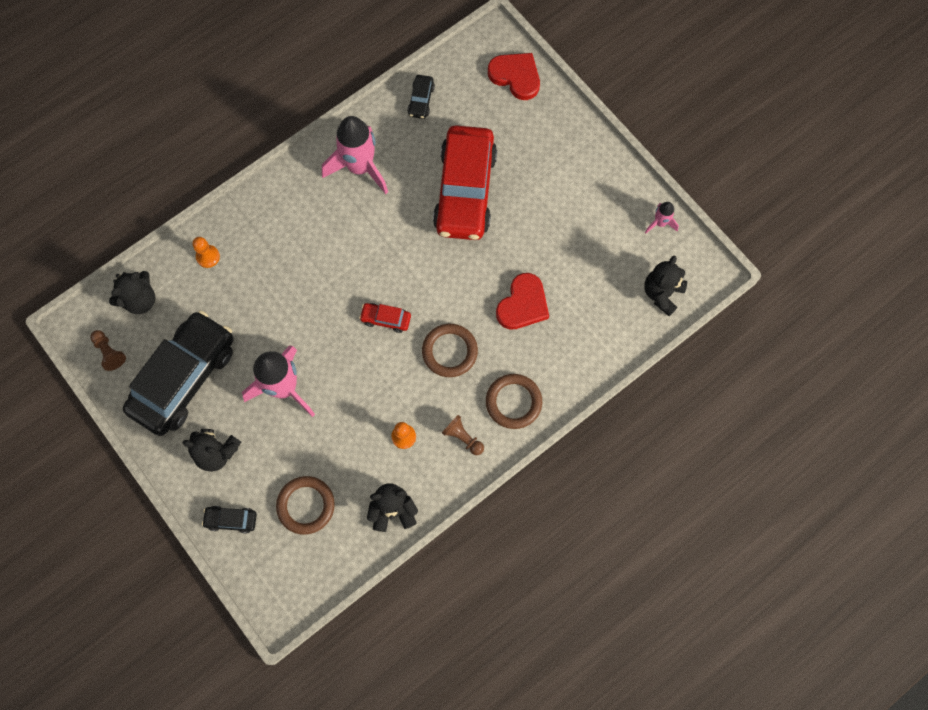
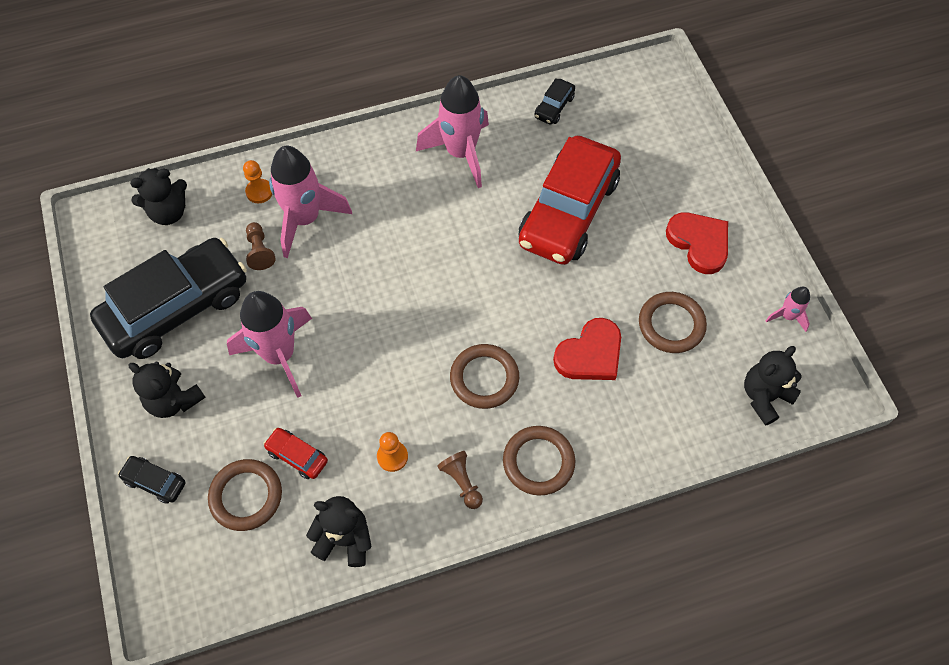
camera: 20 degrees right, 10 degrees down
(109, 352) = (111, 255): brown pawn -> brown pawn (260, 251)
(256, 268) = (305, 219): none -> pink rocket
(385, 319) = (425, 318): red car -> red car (297, 456)
(515, 76) = (668, 113): red heart -> red heart (699, 243)
(576, 259) = (671, 324): none -> brown ring

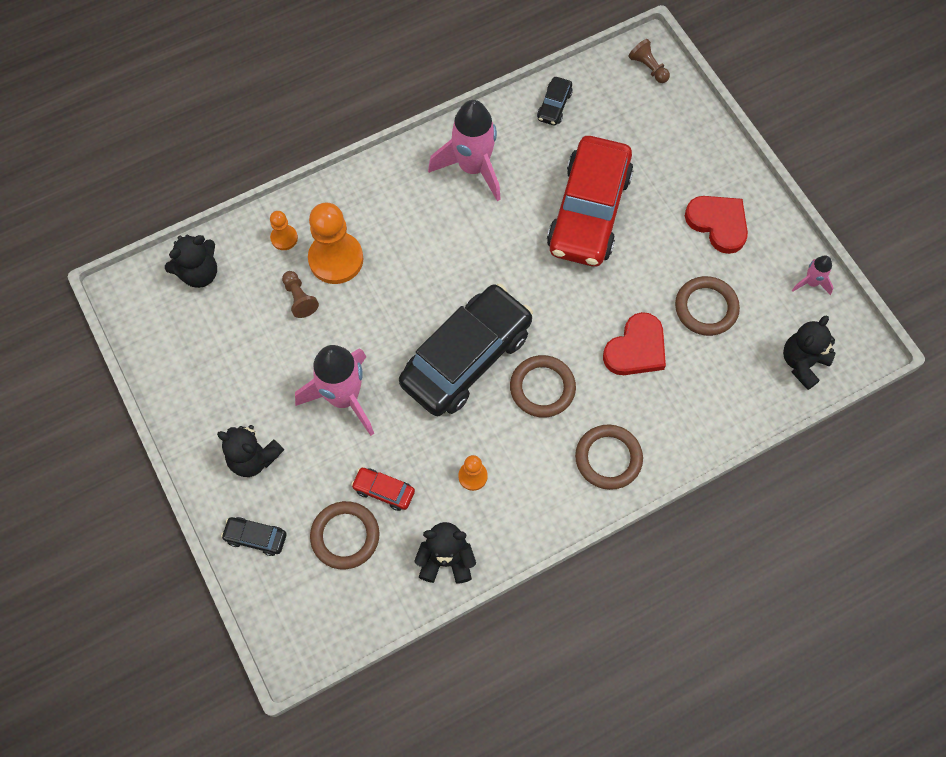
camera: 10 degrees left, 5 degrees up
(176, 307) = (232, 367): black car -> black car (466, 357)
(305, 219) = (336, 259): pink rocket -> orange pawn
(462, 482) = (542, 489): brown pawn -> brown pawn (648, 67)

